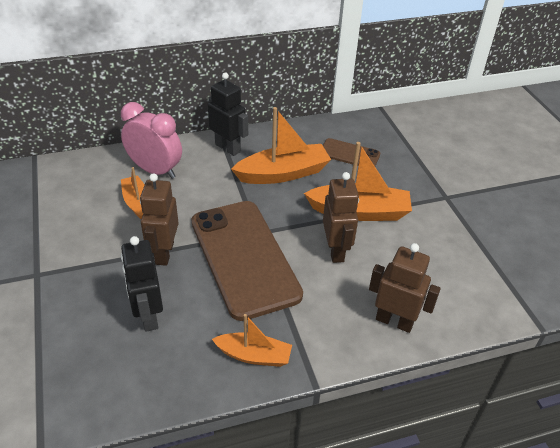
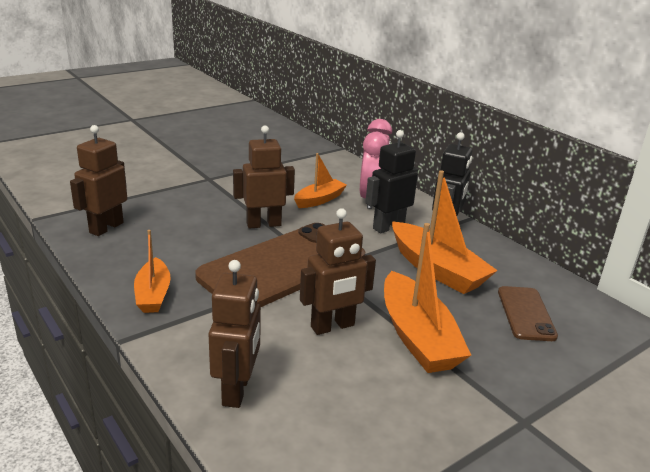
camera: 70 degrees right, 15 degrees down
(104, 382) = (106, 227): none -> brown robot
(148, 316) = (183, 232): black robot -> black robot (388, 227)

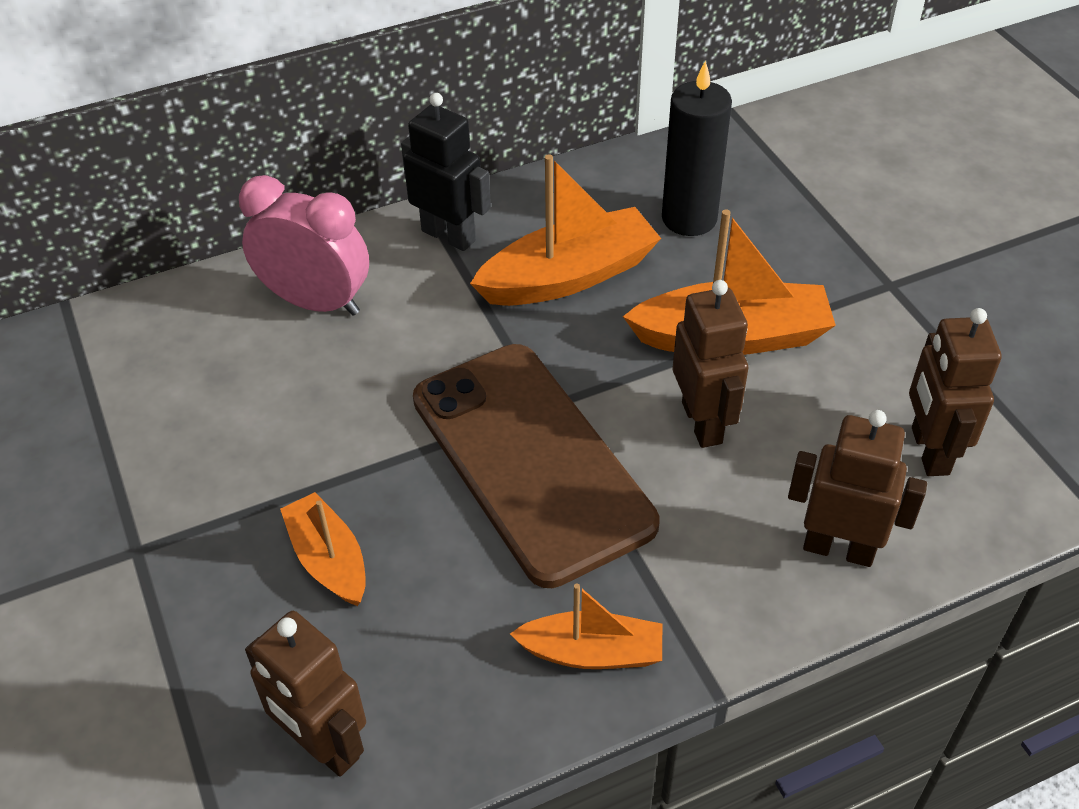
camera: 75 degrees left, 20 degrees up
(263, 224) = (374, 472): brown robot -> brown robot (929, 451)
(319, 200) = (298, 376): orange boat -> orange boat (329, 560)
(388, 227) = (426, 302): black robot -> none
(526, 313) = (689, 218): brown phone -> black candle

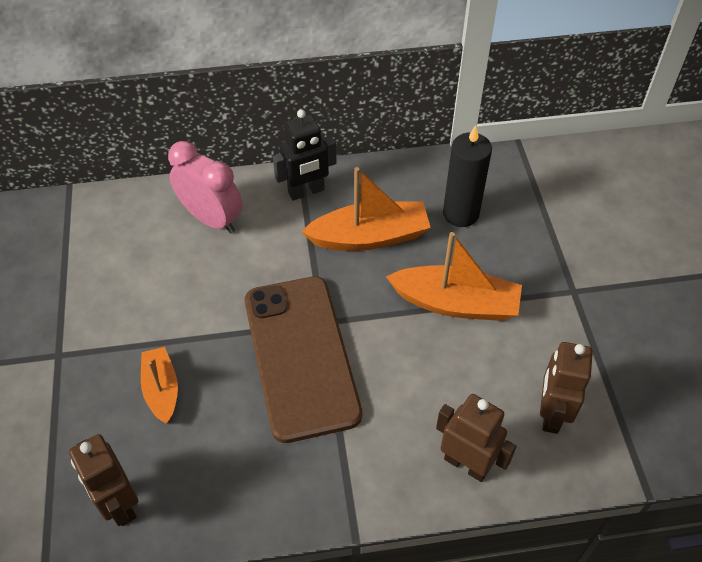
camera: 15 degrees right, 5 degrees up
(449, 235) = (306, 191): black robot -> black robot turned 105 degrees clockwise
(592, 652) = (291, 490): orange boat -> none
(702, 422) = (414, 357): brown robot -> none

